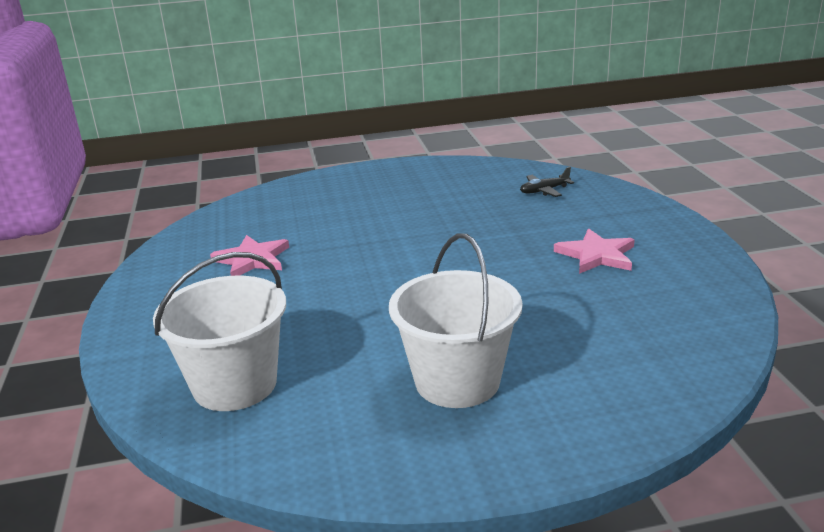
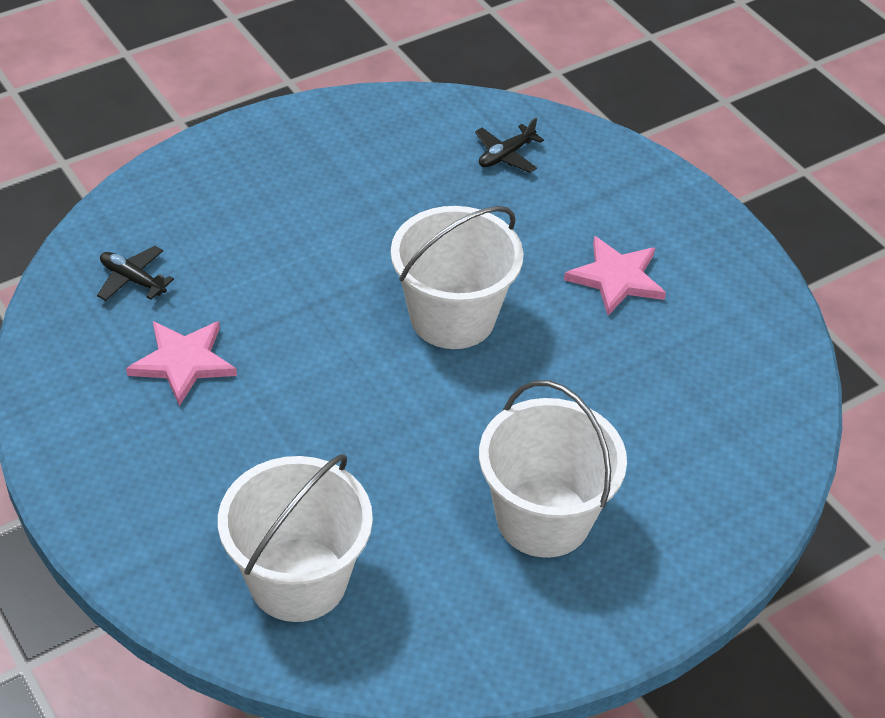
camera: 25 degrees left, 20 degrees up
(253, 220) = (133, 280): none -> black plane
(456, 260) = (452, 317): none -> white bucket

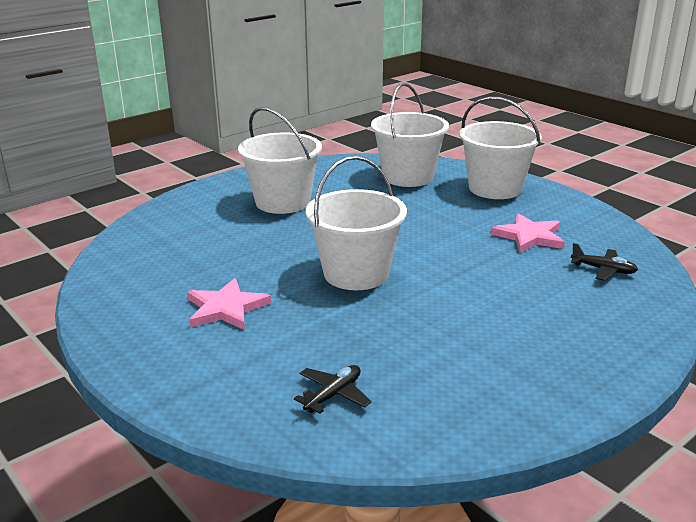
camera: 175 degrees right, 20 degrees down
(157, 510) = (495, 188): none -> white bucket

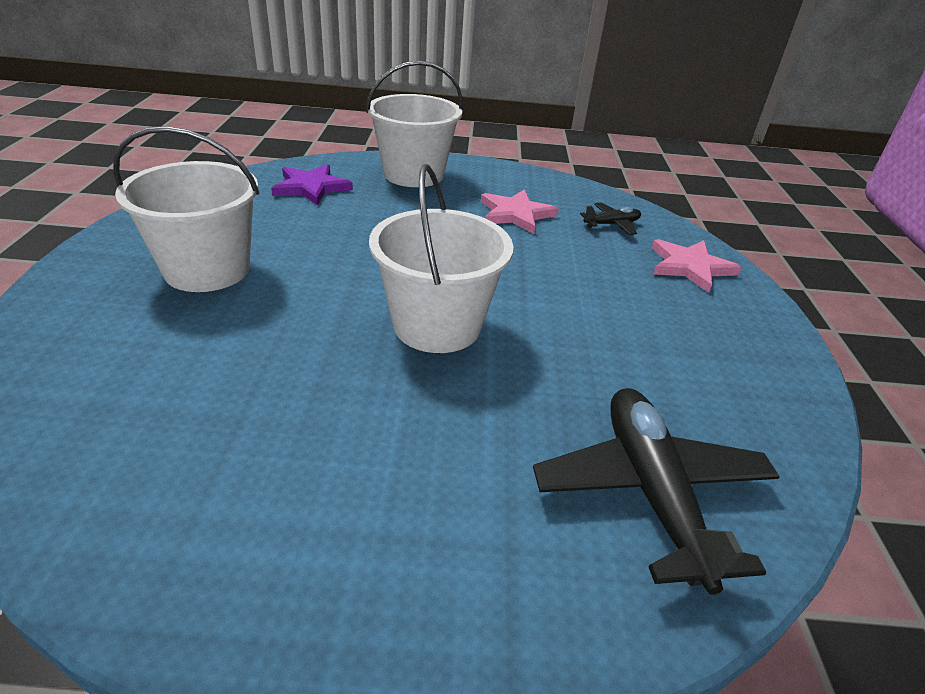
camera: 50 degrees left, 10 degrees up
(226, 308) = (365, 459): pink star -> pink star (690, 267)
(333, 395) = (651, 492): black plane -> black plane, size x2.07
(408, 177) = (311, 187): white bucket -> purple star

